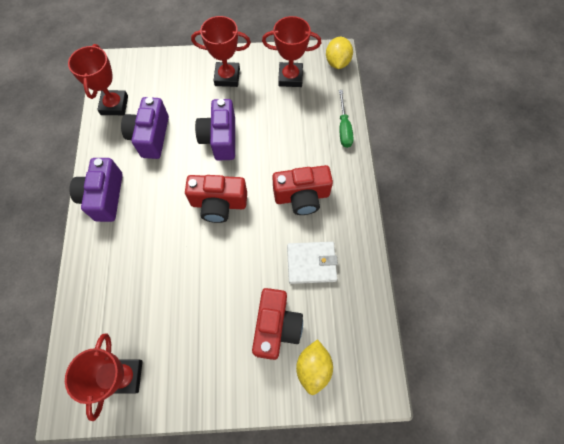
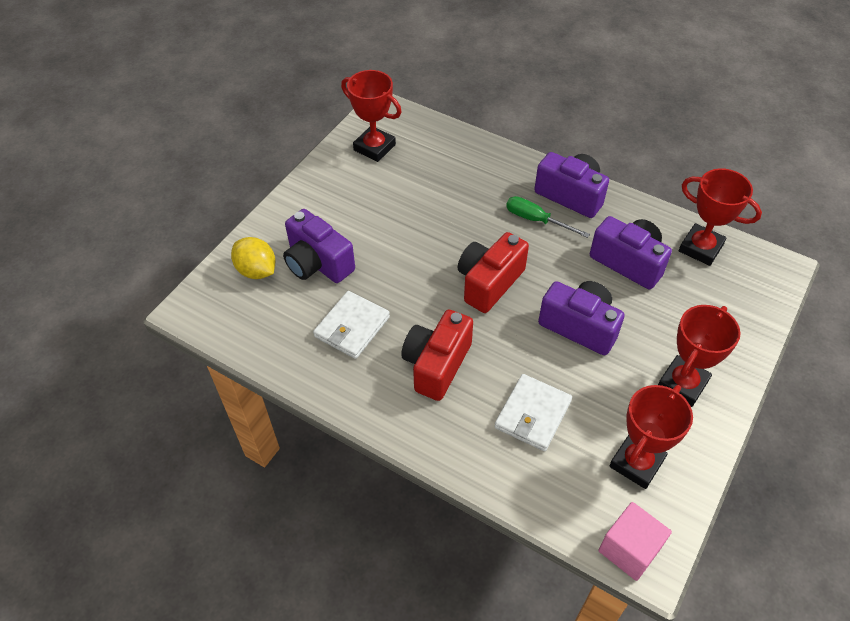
camera: 125 degrees right, 15 degrees down
(276, 327) = (317, 263): red camera -> purple camera
(297, 132) = (533, 414): none -> white wallet
(337, 62) = (629, 549): yellow lemon -> pink cube
(344, 128) = (501, 475): green screwdriver -> green screwdriver (536, 220)

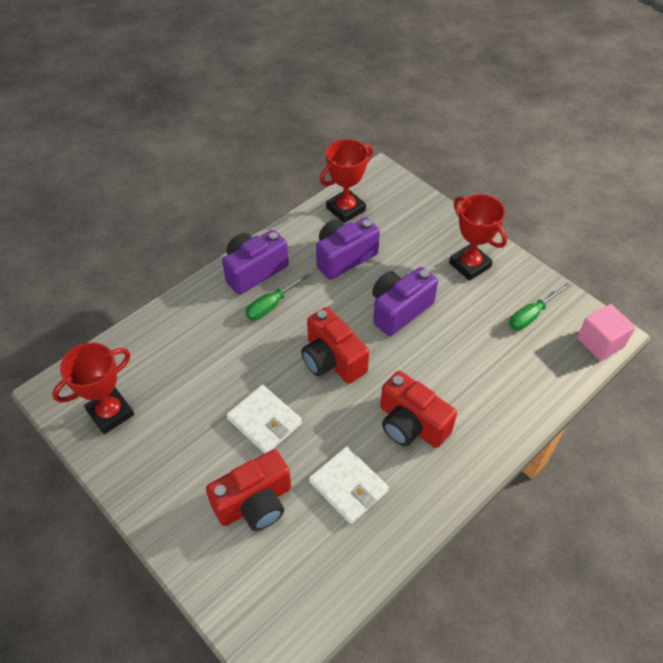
camera: 75 degrees left, 0 degrees up
(257, 270) = (242, 569): yellow lemon -> none
(317, 263) = (255, 503): purple camera -> red camera
(533, 414) = (477, 367): white wallet -> white wallet (264, 421)
(636, 463) = (532, 315): red trophy -> green screwdriver

